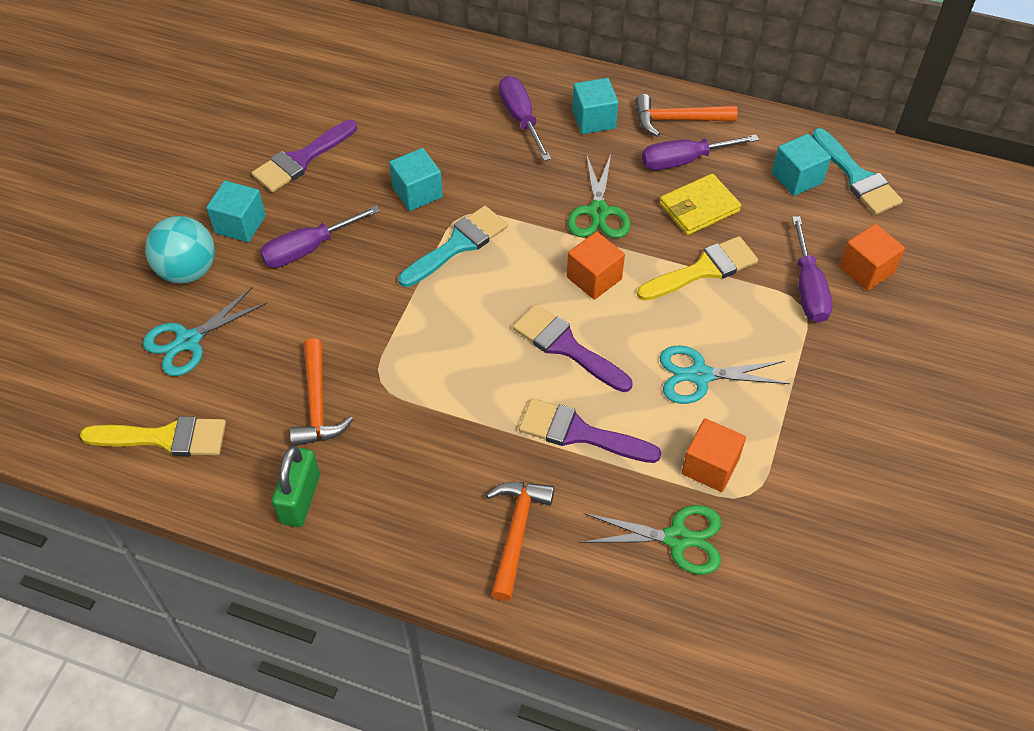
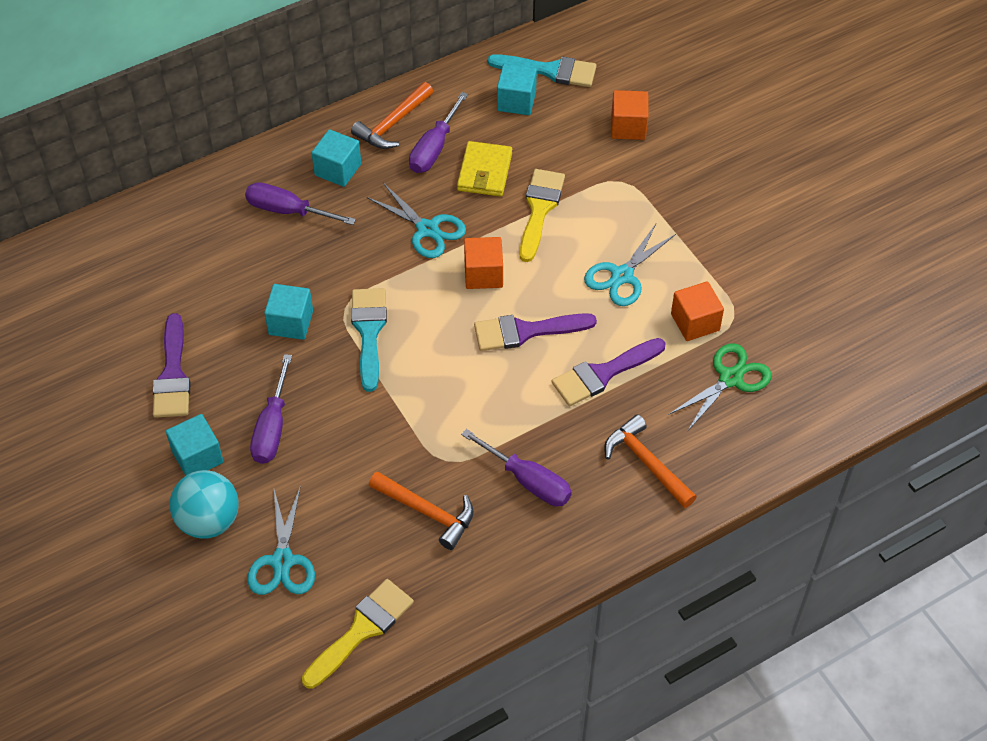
camera: 50 degrees left, 0 degrees up
(300, 499) = (500, 573): green padlock -> none
(598, 212) = (427, 229): green scissors -> turquoise scissors
(808, 288) = (611, 167): purple screwdriver -> purple screwdriver (528, 481)

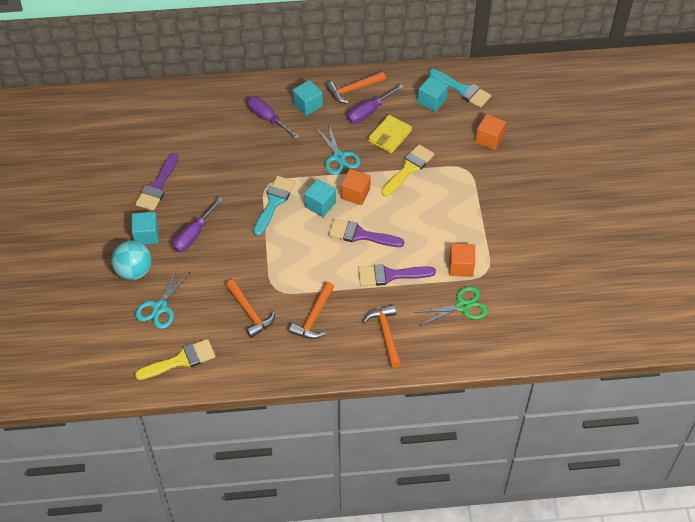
camera: 25 degrees right, 0 degrees up
(291, 323) = (234, 181): turquoise cube -> turquoise cube (320, 205)
(528, 481) = (314, 317): purple screwdriver -> orange hammer
(622, 276) = (434, 224): turquoise scissors -> none

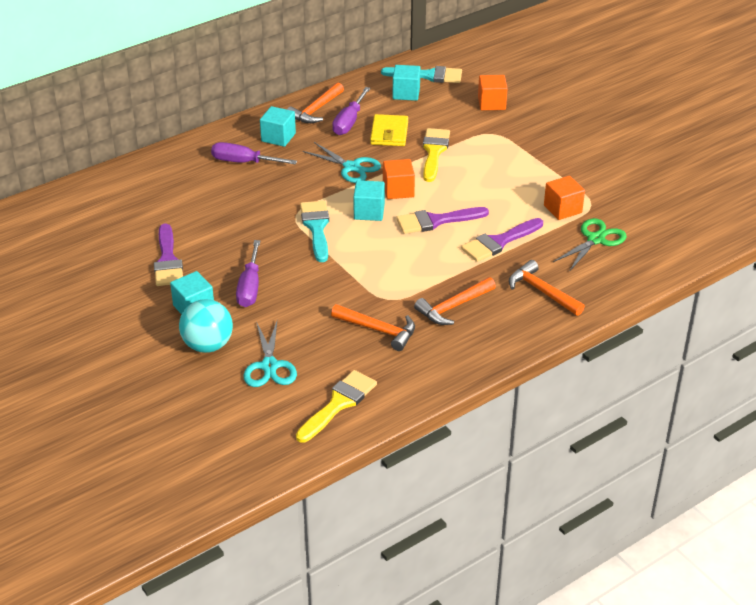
camera: 30 degrees left, 15 degrees down
(314, 317) = (453, 307): orange hammer -> orange hammer turned 60 degrees clockwise

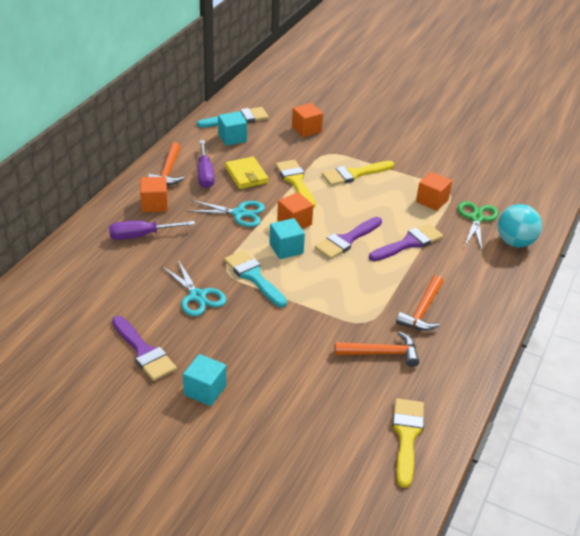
camera: 30 degrees left, 0 degrees up
(208, 345) = (247, 423): turquoise ball -> turquoise ball (515, 242)
(250, 287) = (240, 352): purple screwdriver -> none
(269, 366) = (319, 423): turquoise scissors -> turquoise scissors (197, 296)
(278, 137) = (154, 204): turquoise cube -> orange cube
(499, 242) = (409, 243): purple brush -> purple brush turned 150 degrees counterclockwise
(501, 161) = (353, 174): none -> yellow brush
(541, 291) = (476, 274): orange hammer -> none

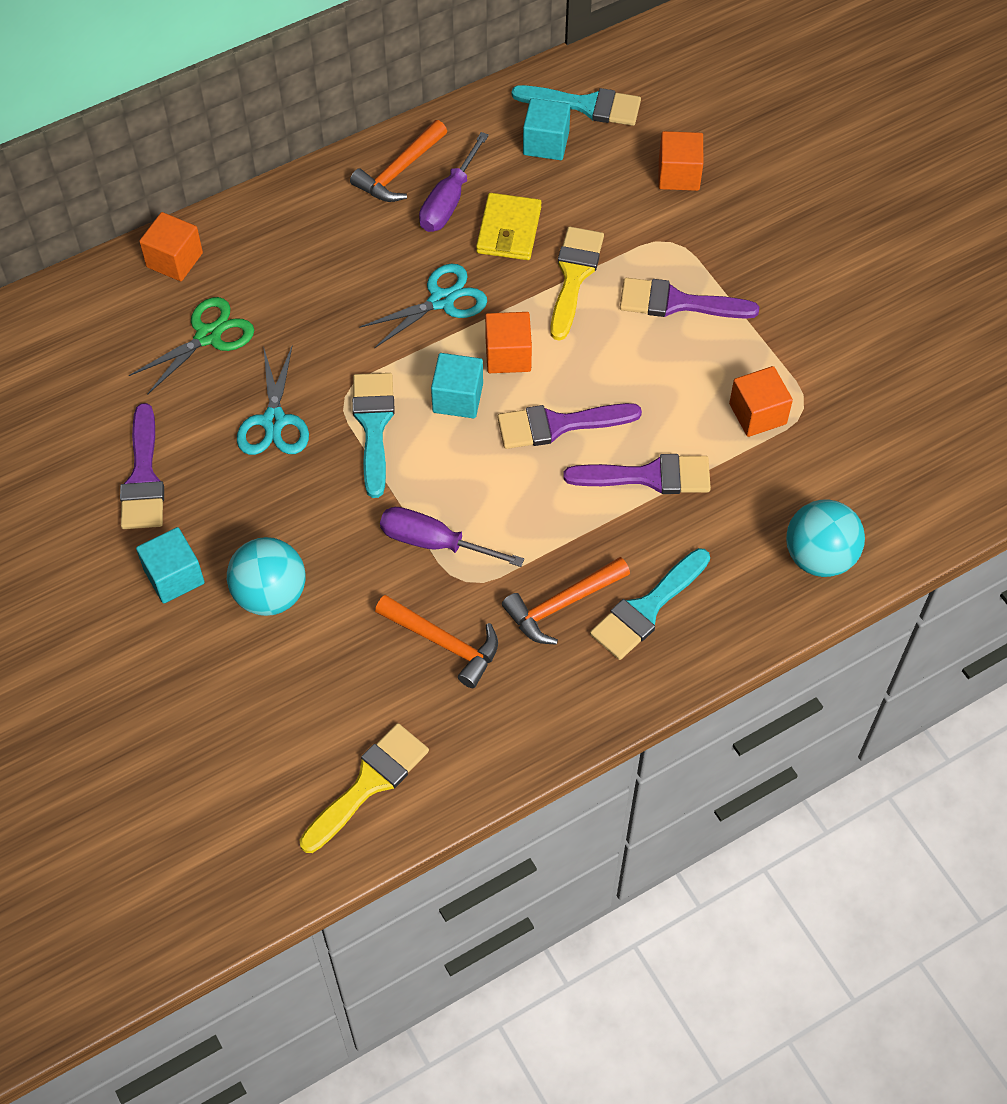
camera: 35 degrees right, 20 degrees up
(141, 236) = (276, 278): purple screwdriver -> purple screwdriver (434, 542)
(154, 204) = (335, 227): orange cube -> orange cube (174, 260)
(239, 213) = (441, 300): turquoise scissors -> turquoise scissors turned 75 degrees counterclockwise
(268, 374) = (270, 594): none -> turquoise ball
(353, 174) = (677, 303): yellow brush -> purple brush
(463, 295) = (646, 609): none -> turquoise brush
(476, 218) = (799, 482): green scissors -> green scissors (208, 336)

